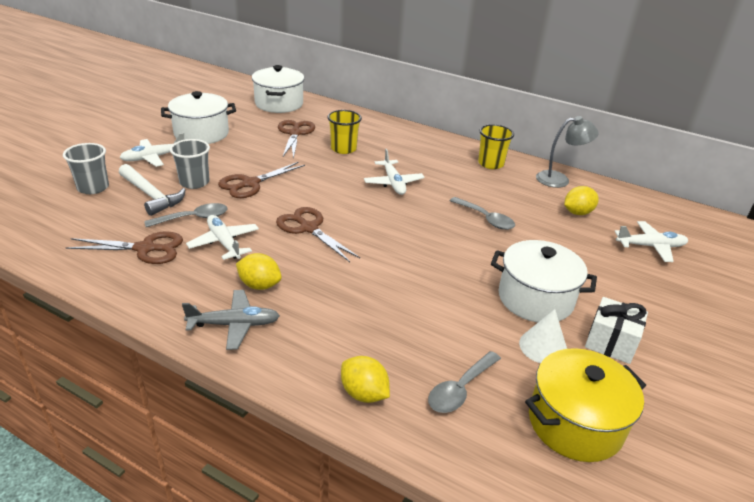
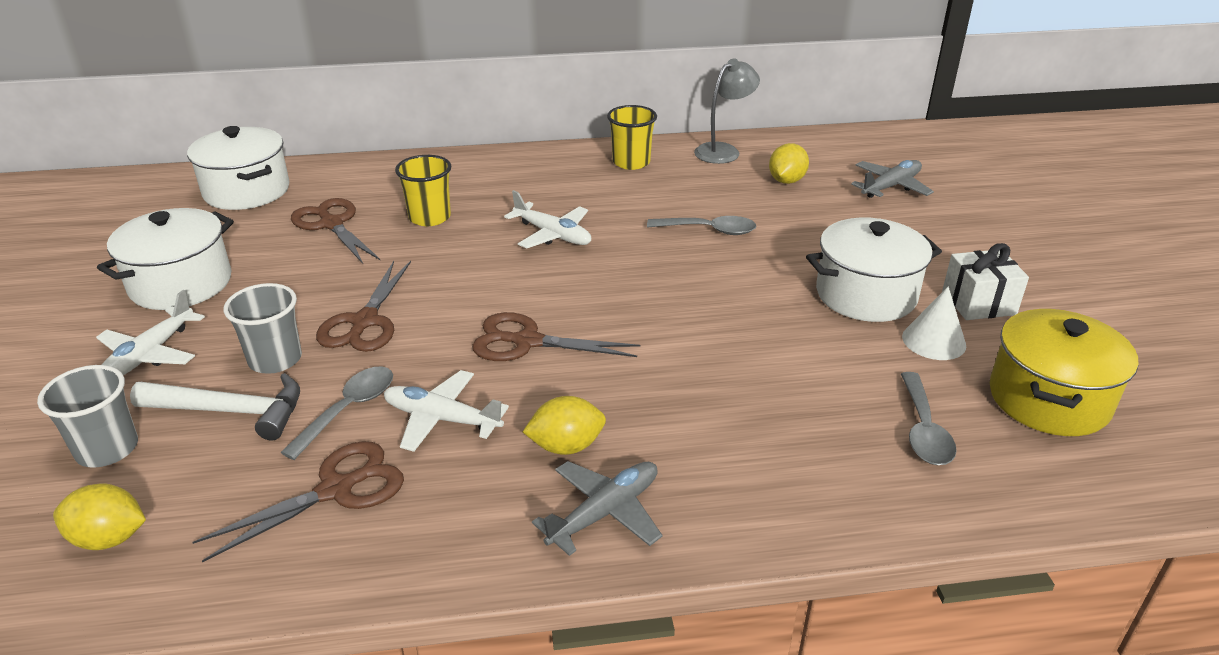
camera: 35 degrees left, 0 degrees up
(364, 393) = (848, 495): yellow lemon -> yellow lemon (109, 538)
(650, 246) = (891, 186): white plane -> grey plane

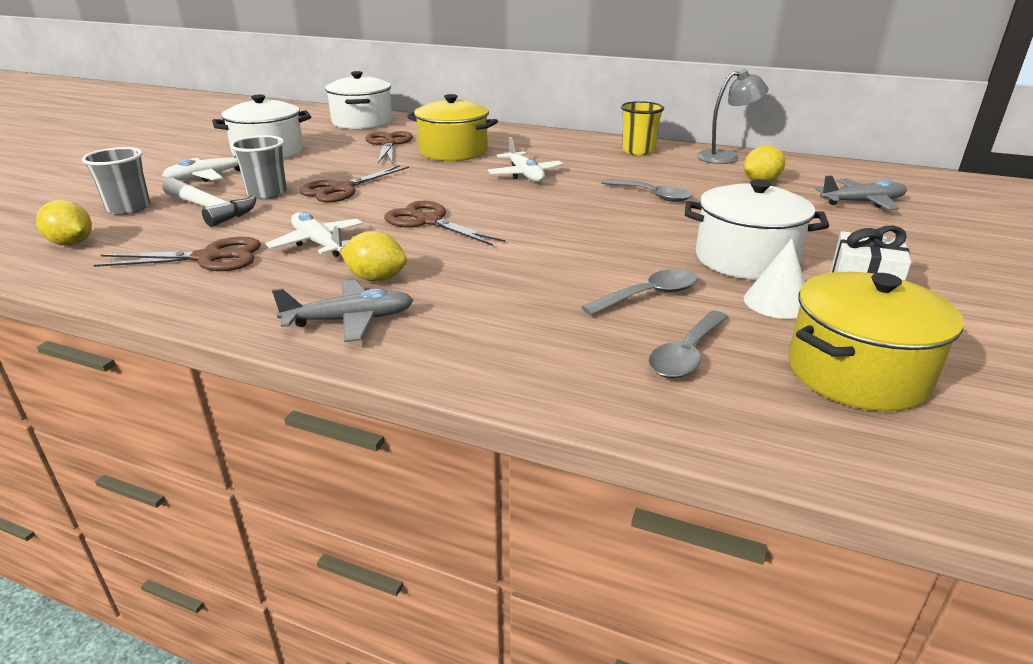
camera: 30 degrees right, 5 degrees down
(349, 409) = (272, 225): grey spoon -> grey spoon (649, 295)
(429, 217) = (453, 152): yellow cup -> yellow pot

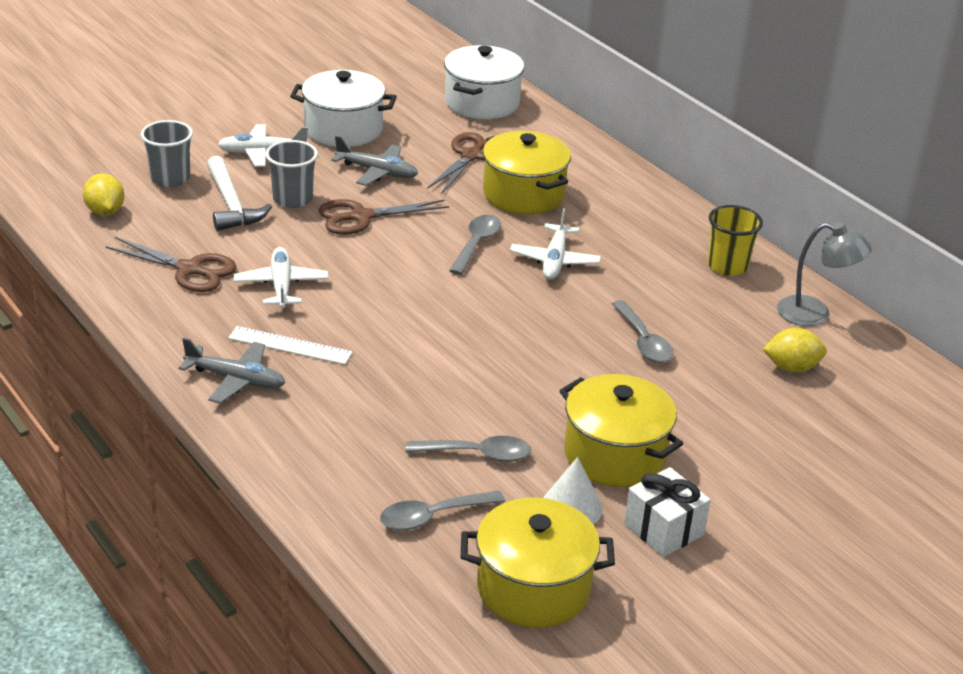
camera: 30 degrees right, 5 degrees up
(376, 278) = (290, 345): yellow lemon -> white ruler
(429, 221) = (394, 293): brown scissors -> none
(455, 181) = (476, 244): none -> grey spoon
(745, 259) = (615, 455): white pot -> yellow pot
(862, 202) = (855, 440): grey plane -> grey plane (377, 172)

